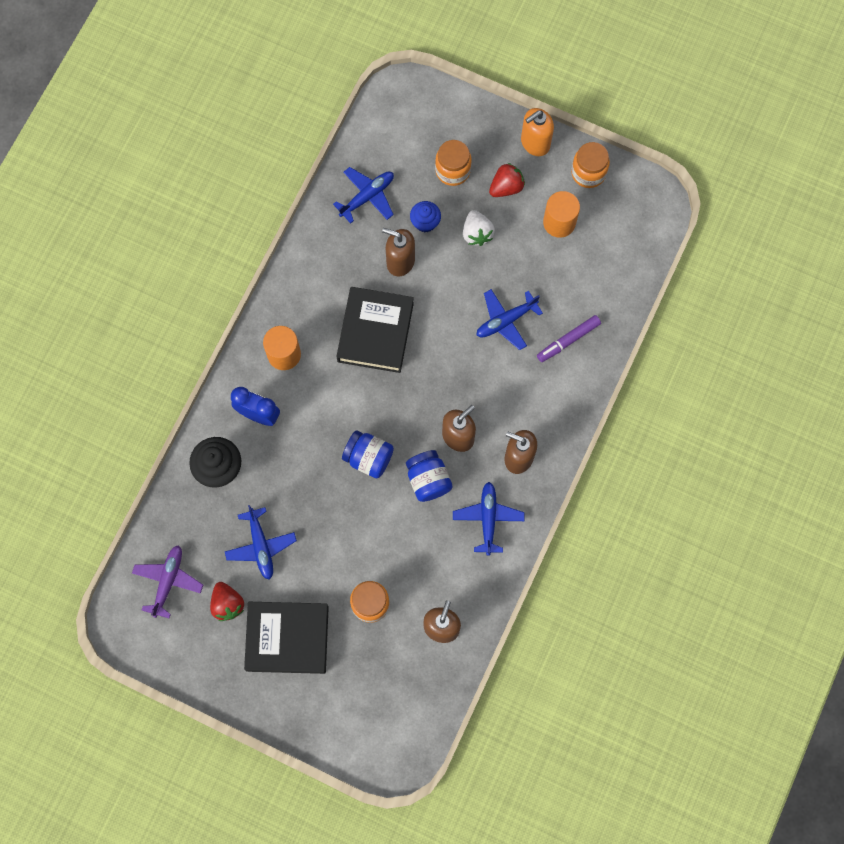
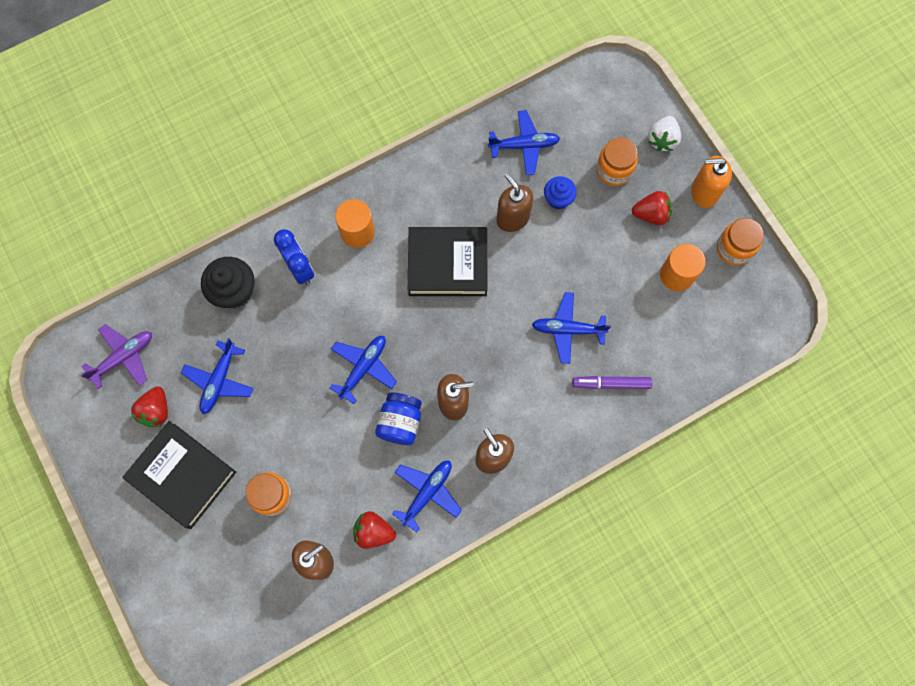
camera: 35 degrees right, 0 degrees up
(368, 458) = (363, 368): blue jar -> blue plane
(375, 332) = (447, 264): black book -> black book turned 45 degrees clockwise
(468, 576) = (373, 532): none -> red strawberry
(477, 233) = (596, 237): white strawberry -> white strawberry (662, 139)

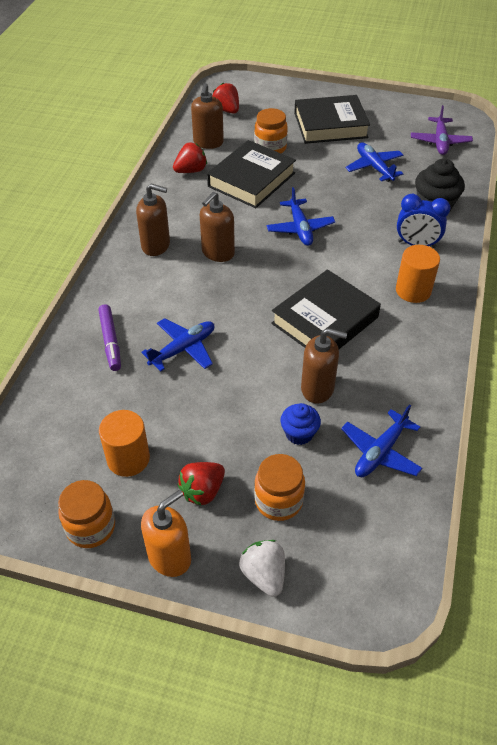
camera: 135 degrees right, 25 degrees down
(156, 410) = (386, 136): red strawberry -> red strawberry (227, 110)
(336, 466) = (251, 180): none -> black book
(400, 422) = (240, 221): blue jar -> none
(427, 493) = (179, 204): blue plane -> none
(611, 384) = (110, 341): purple marker -> purple marker turned 120 degrees clockwise

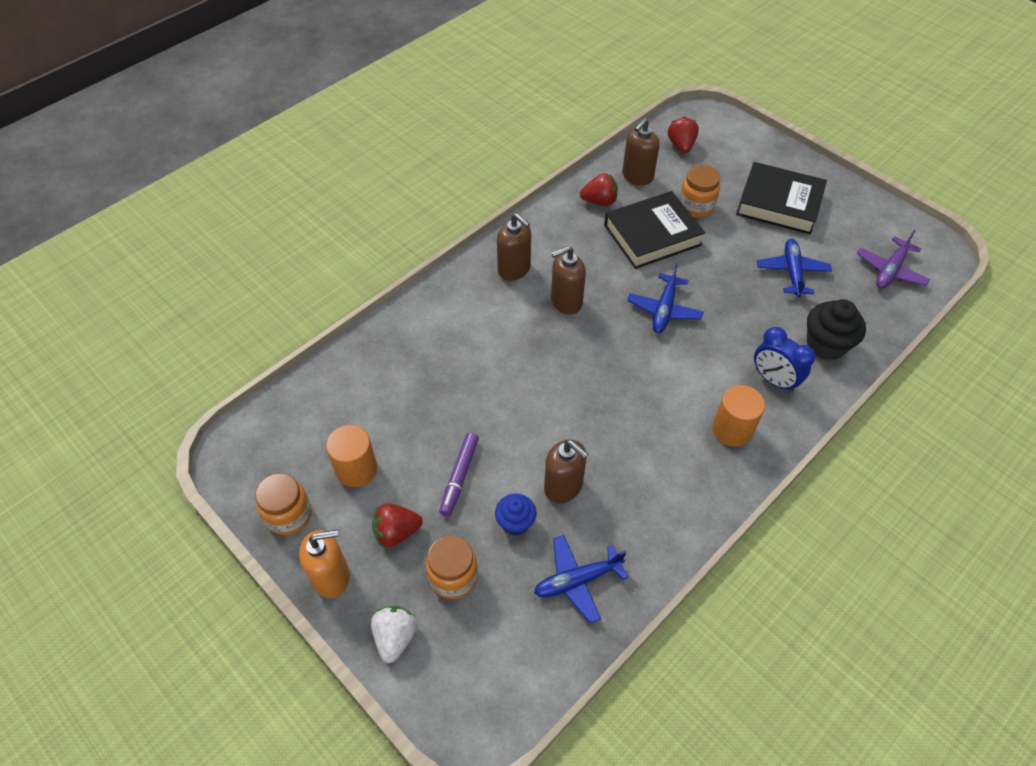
camera: 30 degrees right, 5 degrees up
(110, 341) = (413, 349): purple marker -> purple marker (459, 476)
(183, 349) = (469, 387): blue plane -> none
(325, 320) = (619, 420): black book -> none

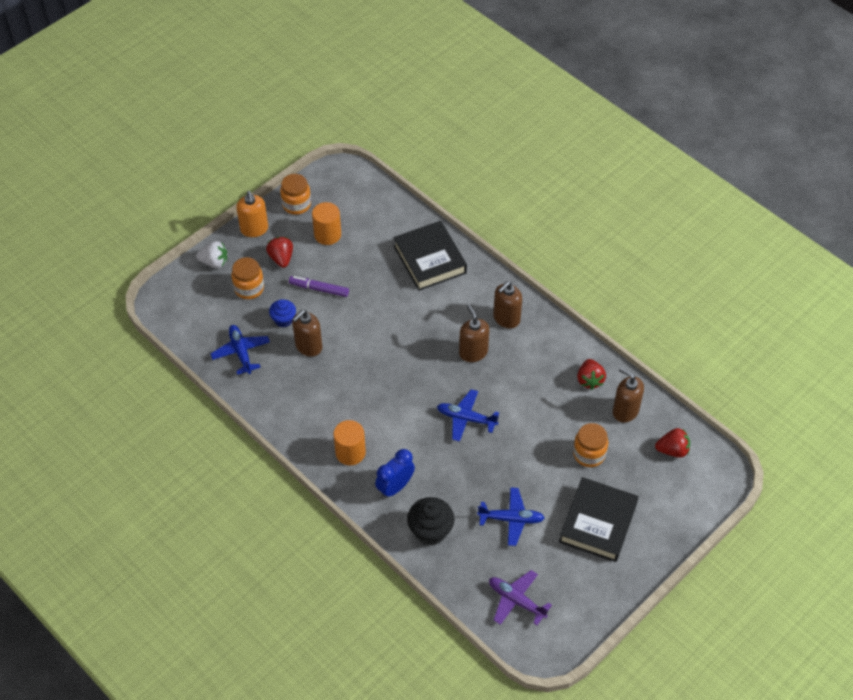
camera: 90 degrees right, 0 degrees up
(652, 235) = (550, 417): black book -> black book (430, 259)

